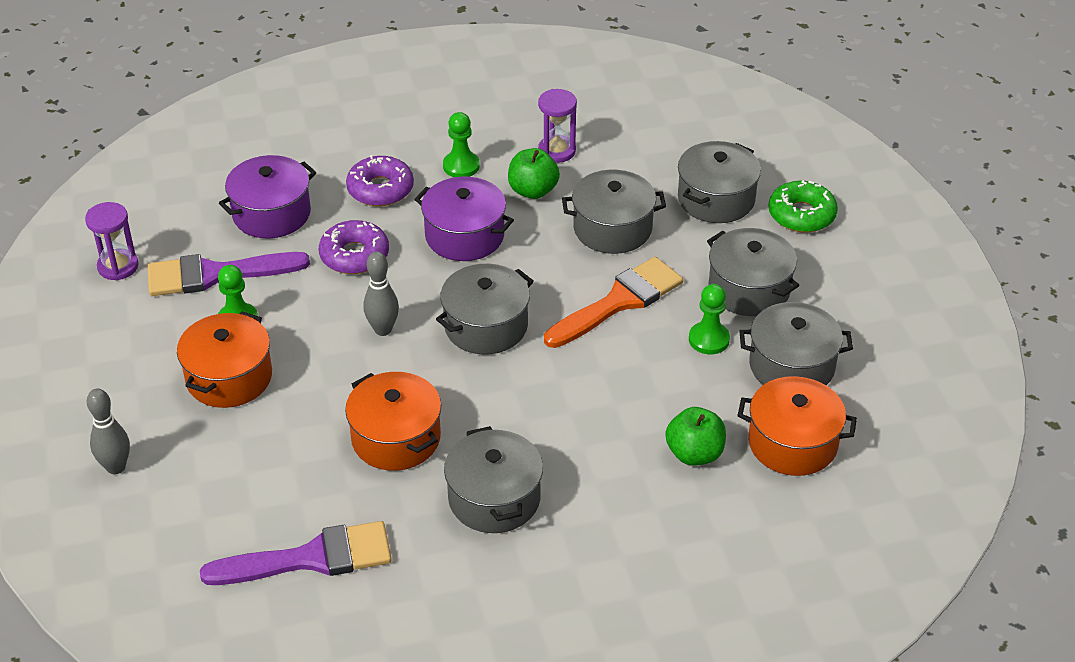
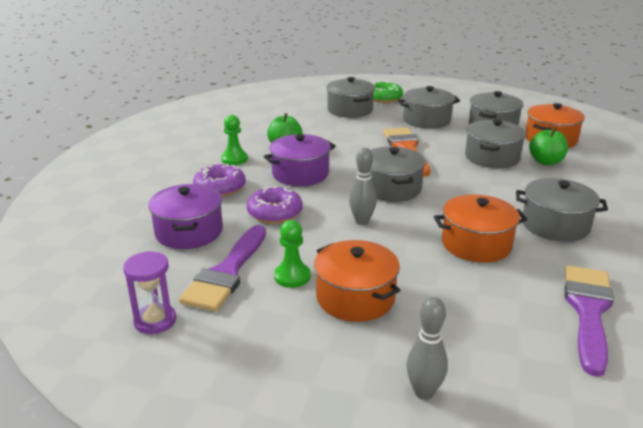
camera: 60 degrees left, 15 degrees down
(557, 151) = (259, 133): purple hourglass -> none
(612, 228) = (344, 136): grey pot -> grey pot (492, 157)
(709, 339) = (457, 137): green pawn -> none

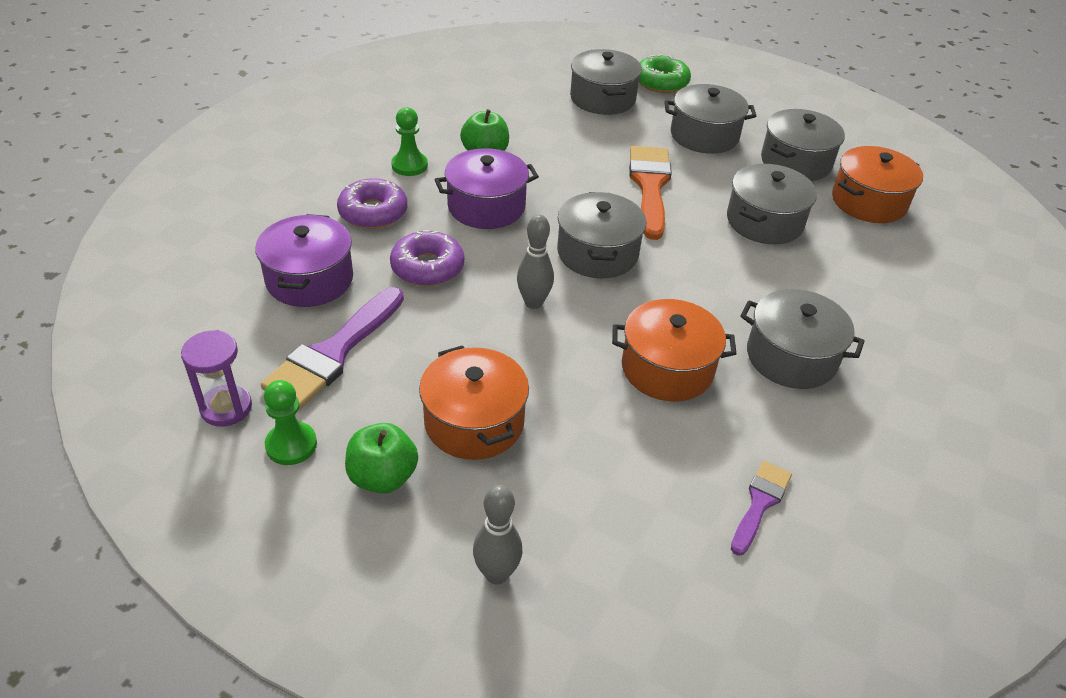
camera: 10 degrees right, 15 degrees up
(292, 276) = (410, 374): green pawn -> green pawn (291, 445)
(546, 162) = (838, 243): green apple -> green apple (383, 477)
(588, 311) = (760, 503): purple brush -> purple brush, size x0.56

